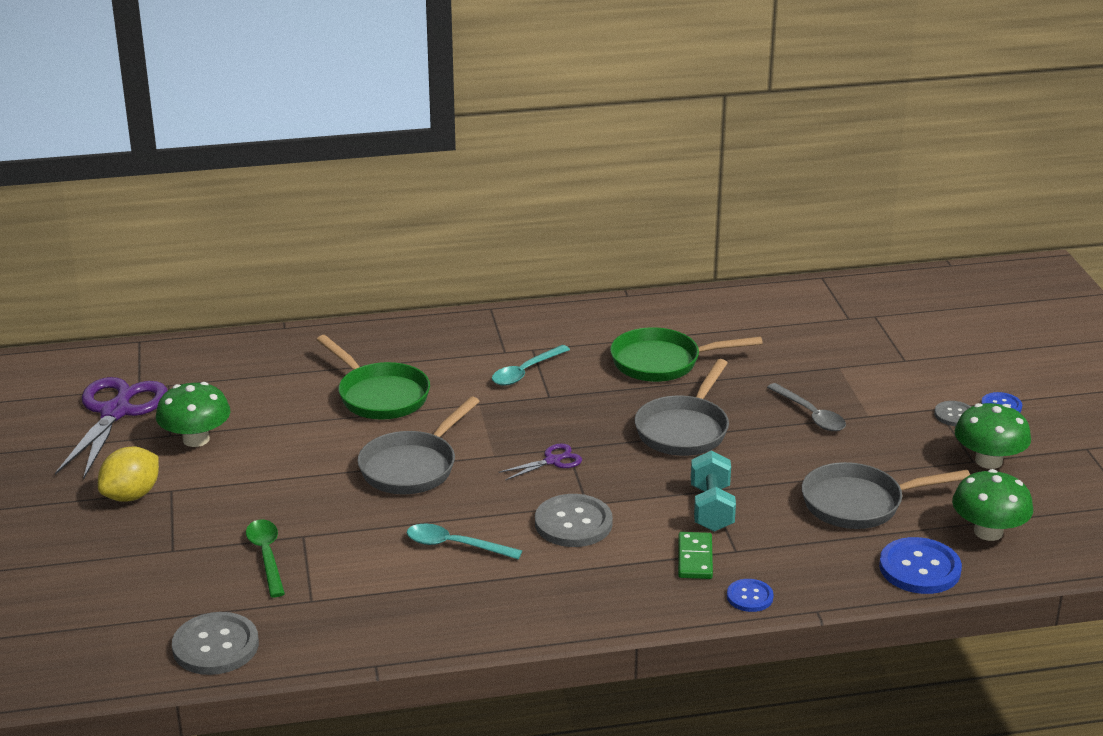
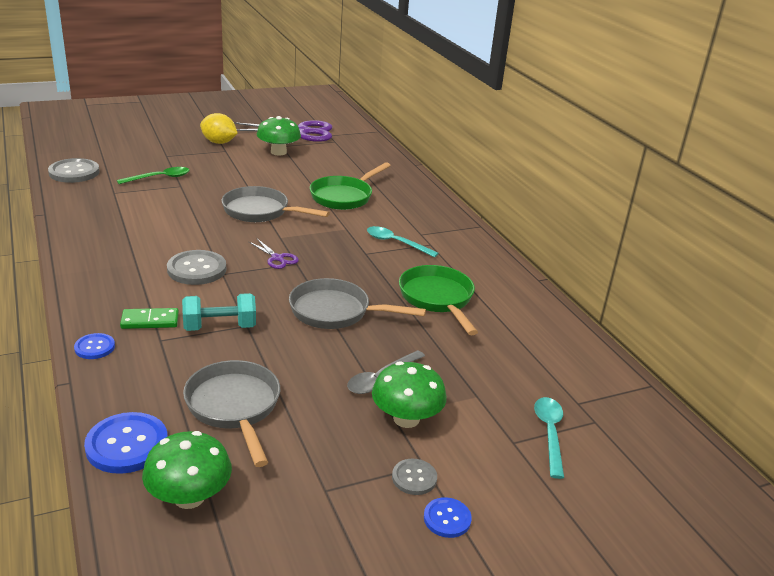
camera: 75 degrees right, 0 degrees up
(455, 545) = (169, 230): turquoise spoon -> turquoise spoon (549, 433)
(988, 461) = (327, 503): green mushroom -> green mushroom (406, 419)

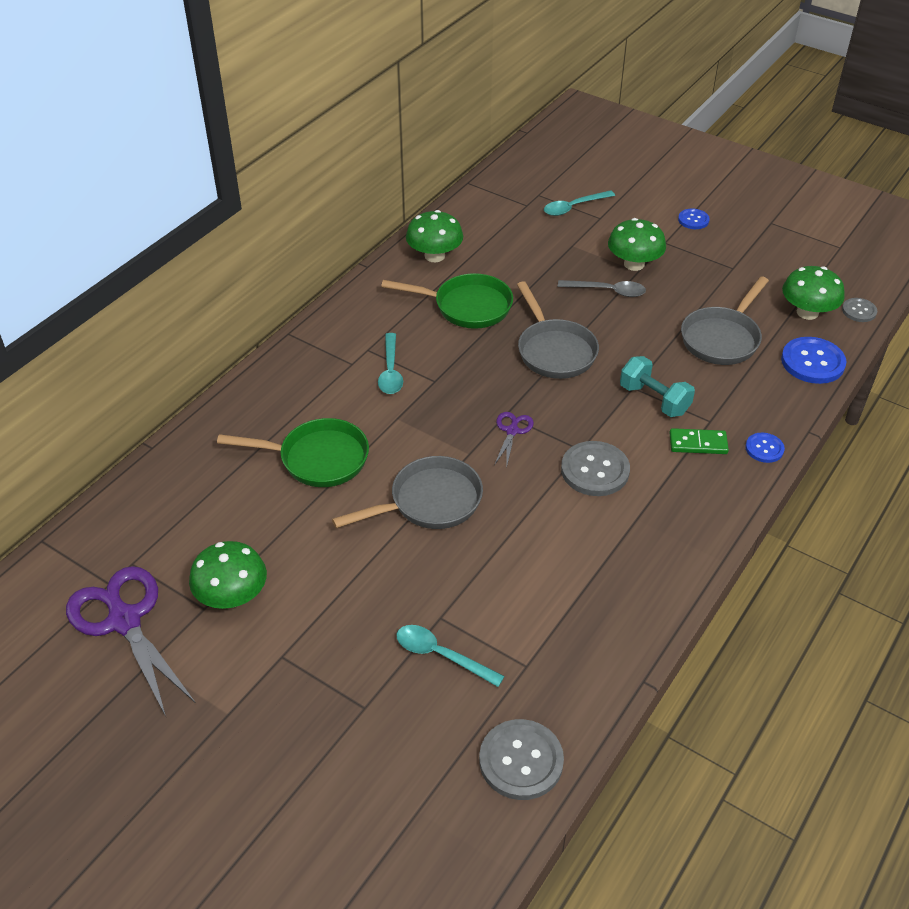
camera: 120 degrees left, 15 degrees up
(150, 321) = (698, 443): green domino -> green domino turned 45 degrees counterclockwise
(159, 178) = (441, 655): green spoon -> turquoise spoon
(219, 142) = (257, 686): yellow lemon -> none
(260, 211) = (429, 502): grey pan -> grey pan turned 105 degrees counterclockwise
(414, 478) = (680, 241): grey button -> grey button (859, 311)
(438, 299) = (467, 307): green pan -> green pan turned 120 degrees counterclockwise
(527, 314) = (434, 256): none -> green mushroom

